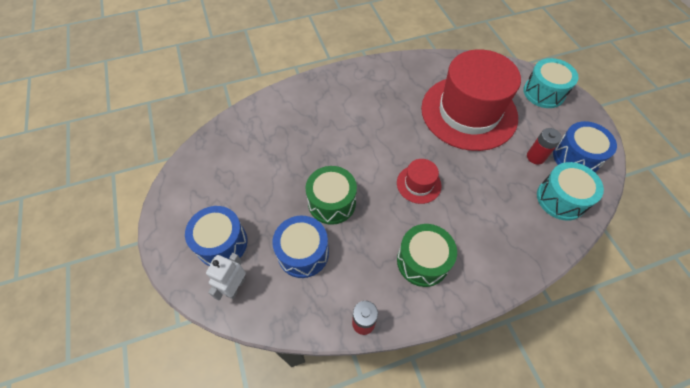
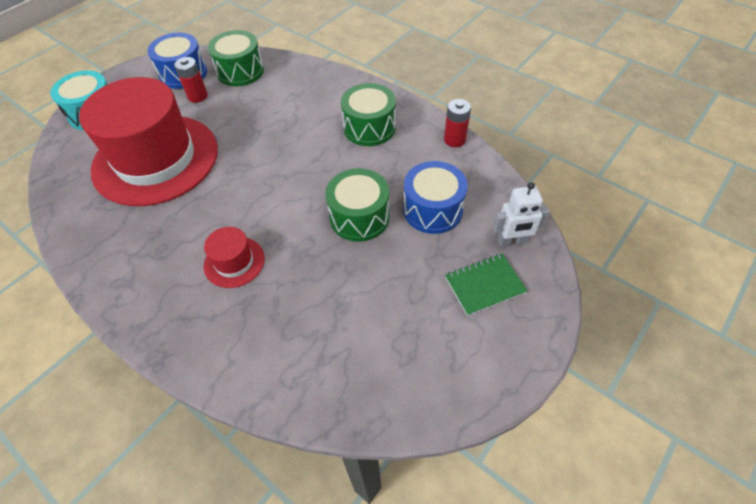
camera: 120 degrees left, 5 degrees down
(222, 243) = (484, 285): blue drum -> green notebook
(418, 184) = (286, 161): red hat -> red hat (234, 262)
(561, 199) = (240, 71): turquoise drum -> green drum

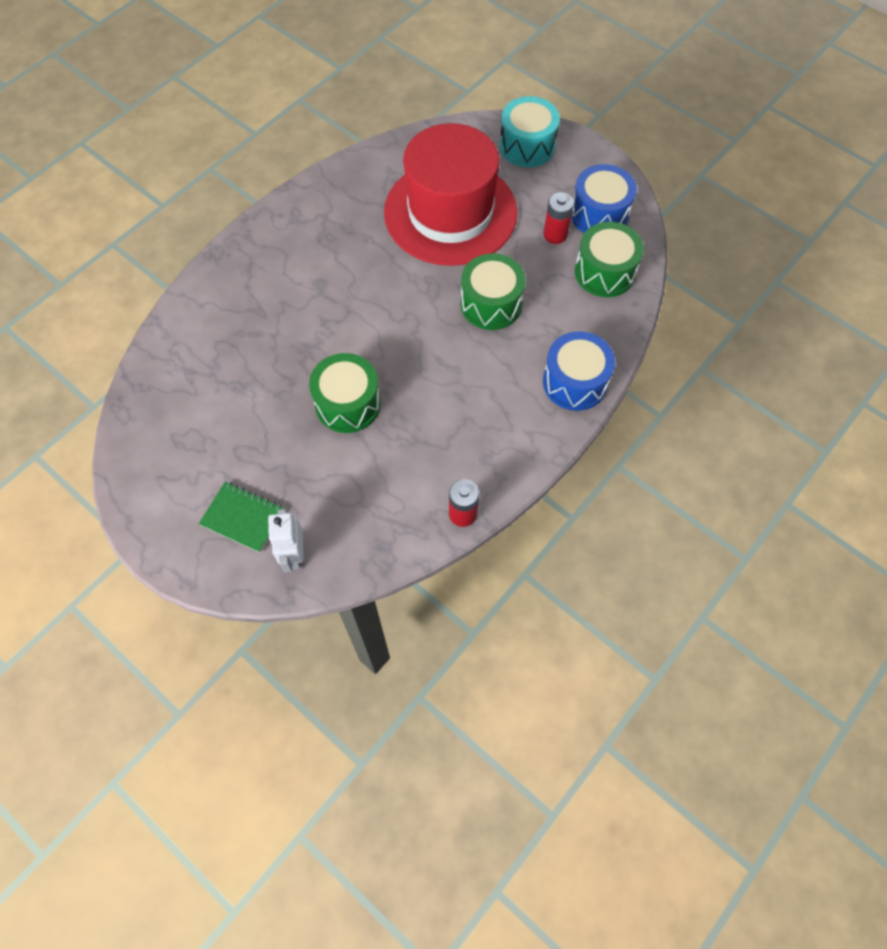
camera: 90 degrees right, 10 degrees up
(234, 262) = (305, 296): red hat -> none
(369, 128) = (490, 417): green drum -> green drum (491, 304)
(432, 209) = (350, 477): blue drum -> blue drum (575, 382)
(484, 285) = (243, 517): green notebook -> green notebook turned 45 degrees counterclockwise

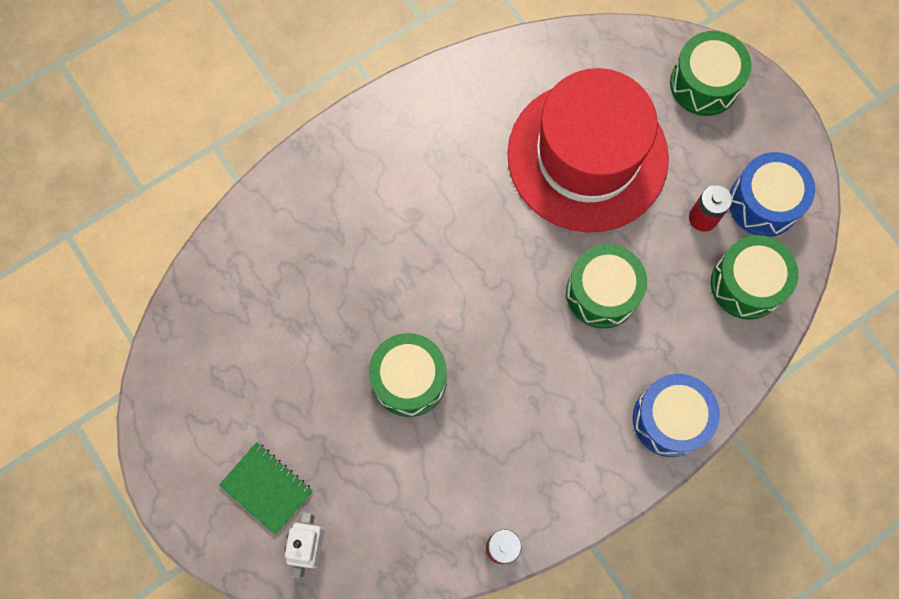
camera: 15 degrees right, 10 degrees up
(527, 146) = (704, 84): turquoise drum -> green drum

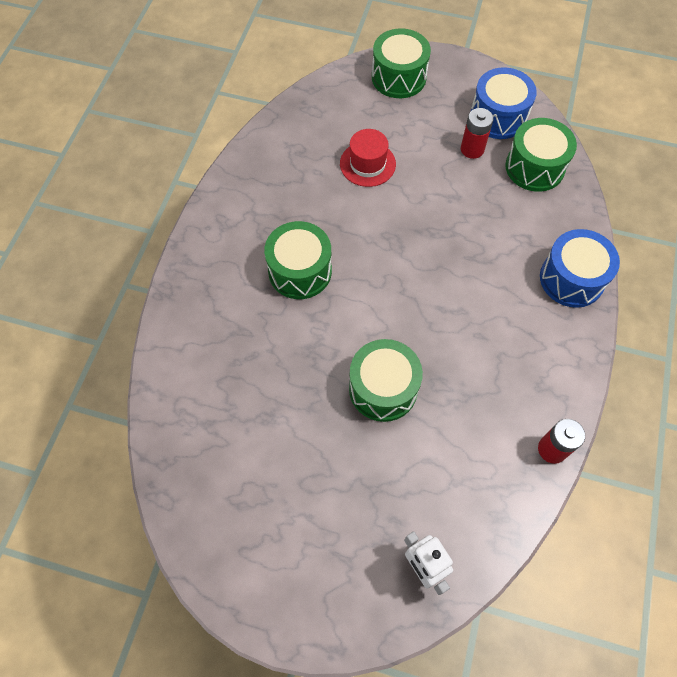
camera: 40 degrees left, 10 degrees down
(267, 488) = (350, 552): green notebook -> none
(587, 156) = (367, 164): red hat -> red hat, size x0.42
(602, 293) = (455, 236): green drum -> green drum (300, 271)

